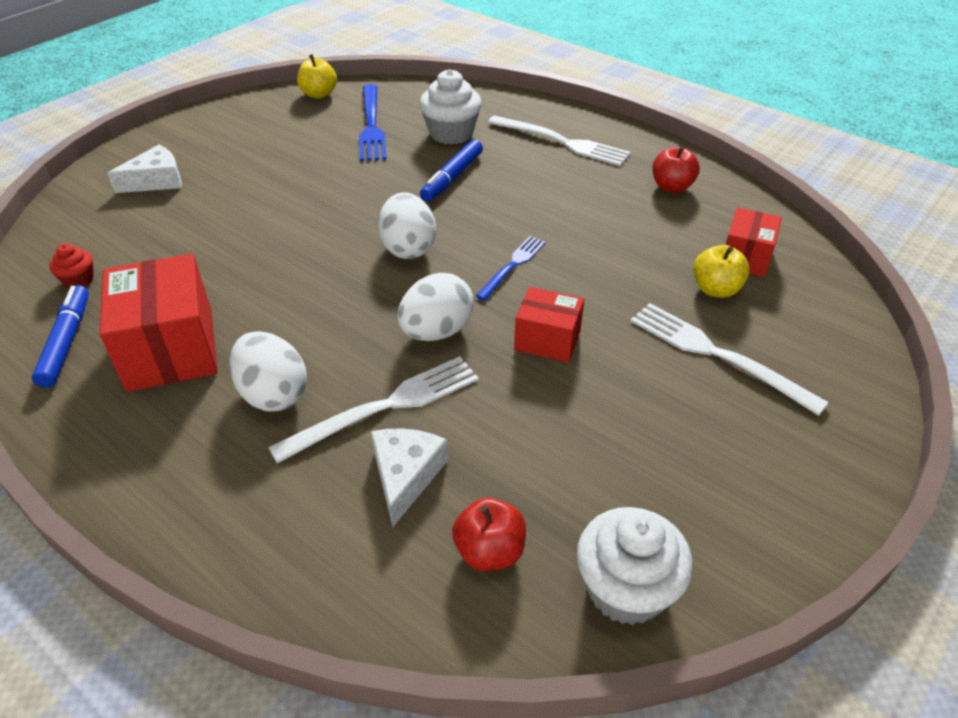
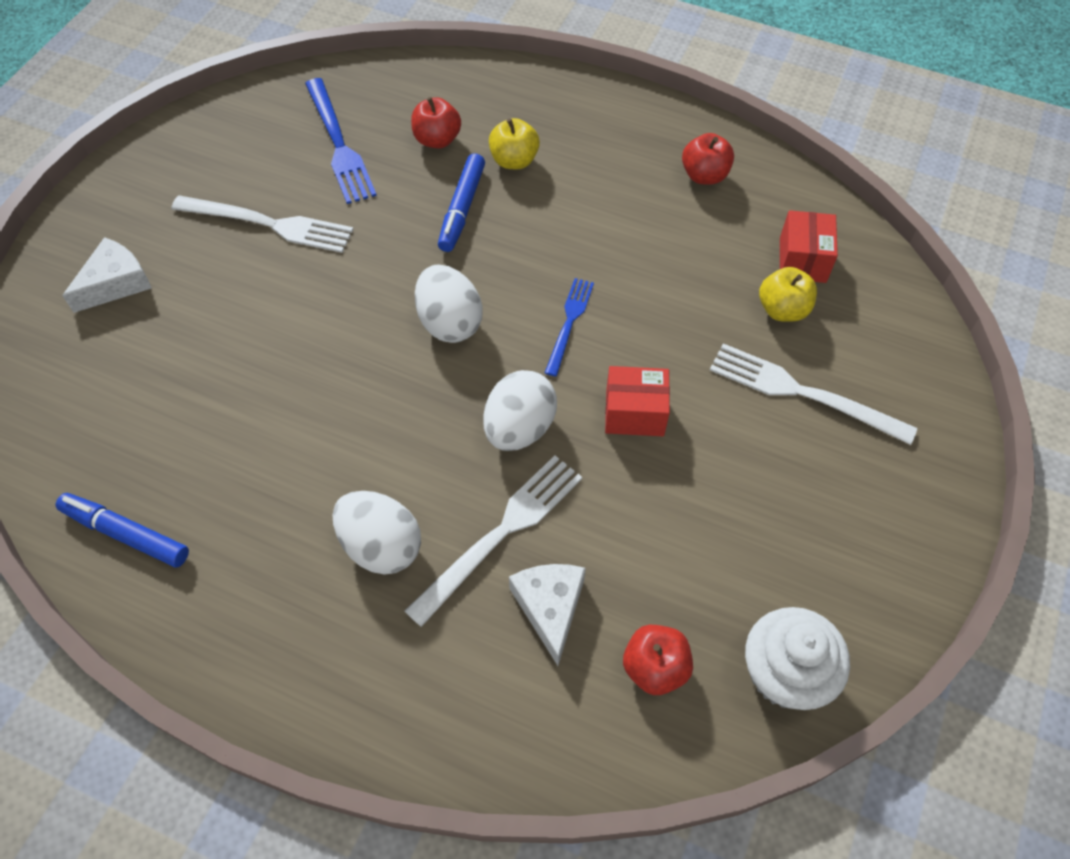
camera: 15 degrees left, 15 degrees up
(66, 342) = (126, 534): blue marker -> blue marker turned 45 degrees counterclockwise
(79, 280) = (96, 448): red cupcake -> none
(171, 349) = (247, 516): red box -> none
(319, 94) = (254, 104): yellow apple -> yellow apple (514, 160)
(451, 133) = (437, 140): white cupcake -> red apple
(561, 142) = (567, 129): white fork -> white fork (268, 224)

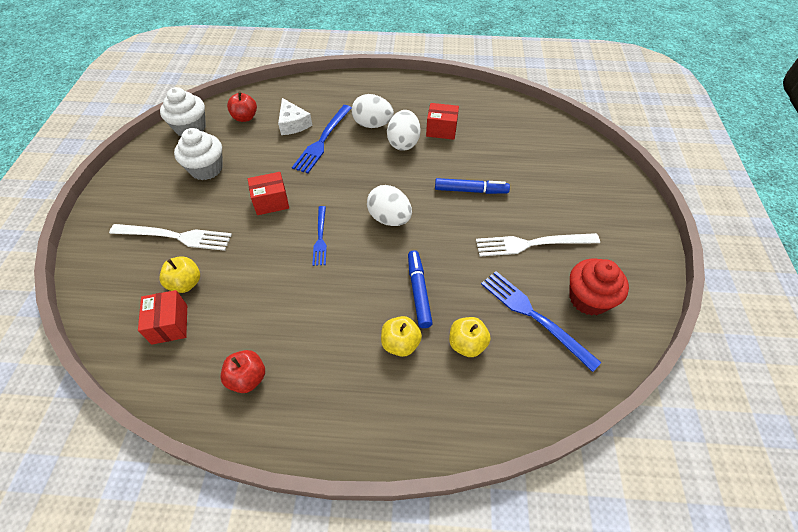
camera: 160 degrees right, 5 degrees down
(116, 283) = (583, 188): white cheese -> none
(126, 534) = (479, 103): blue marker -> blue marker (470, 190)
(253, 483) = (441, 130): none -> red box
(258, 143) = (588, 299): none -> red cupcake
(437, 140) = (467, 344): red apple -> yellow apple
(500, 534) = (323, 140): white fork -> blue fork
(519, 428) = (329, 180): white egg -> white egg (403, 143)
(749, 530) = (206, 169): none -> white cupcake

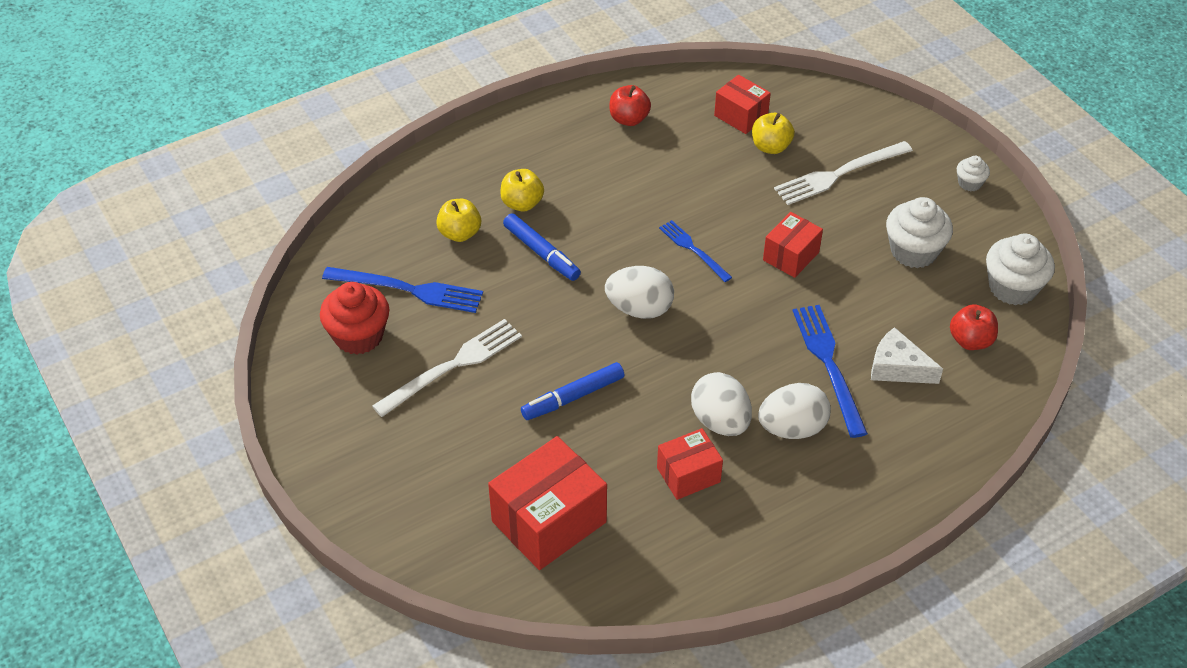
camera: 145 degrees right, 5 degrees down
(120, 188) = (969, 183): none -> white cupcake
(526, 143) = (549, 521): none -> red box

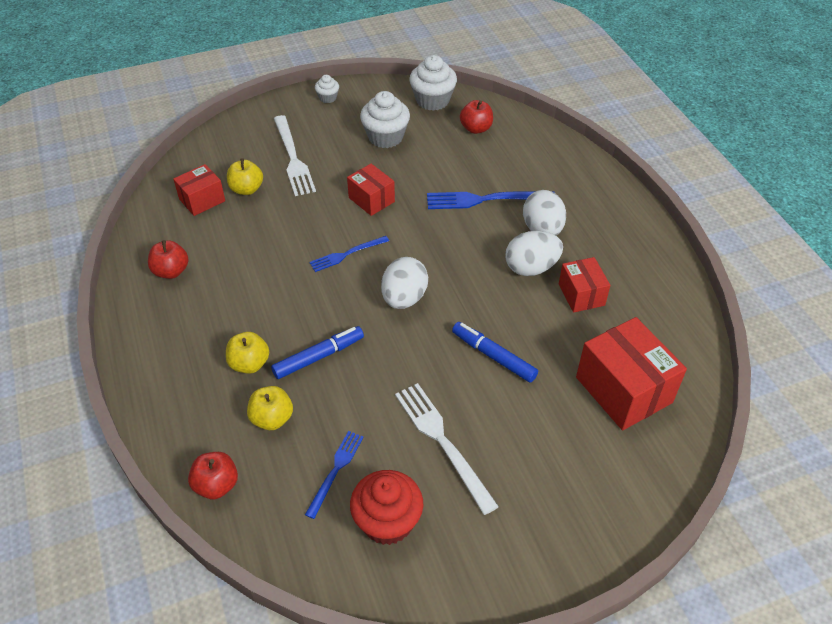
camera: 80 degrees left, 0 degrees up
(382, 211) = (216, 485): none -> red apple
(408, 290) = (335, 471): blue fork -> blue fork, size x0.61
(573, 397) = (493, 356): blue marker -> blue marker turned 150 degrees clockwise
(897, 367) = (493, 166): white cheese -> none

